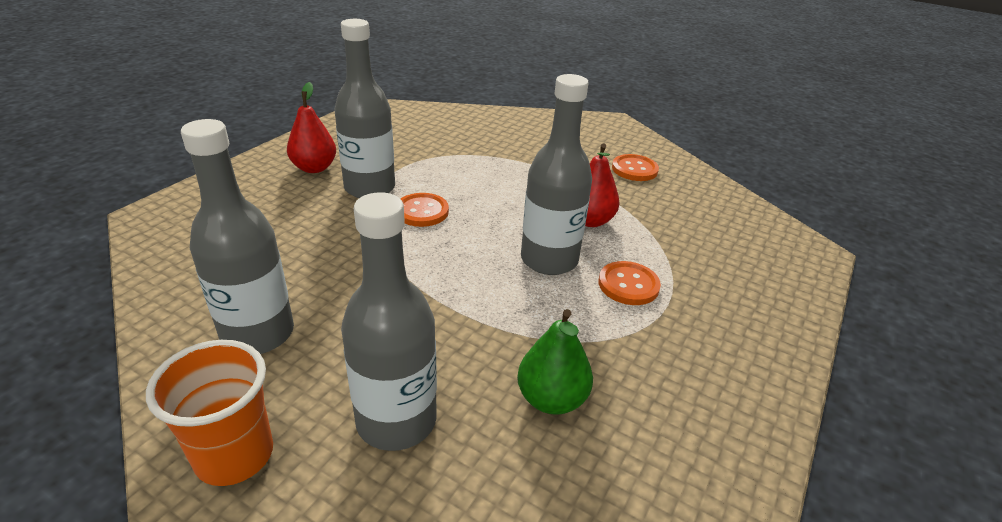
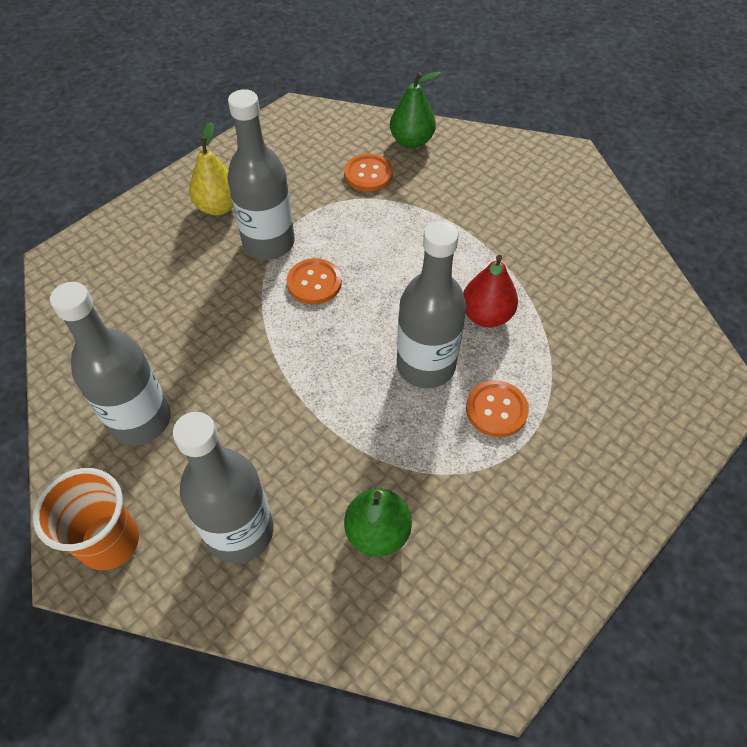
camera: 15 degrees right, 20 degrees up
(314, 168) = (218, 207): red pear -> yellow pear
(480, 119) = (411, 141): none -> green pear
(634, 169) = (565, 240): orange button -> orange button (368, 174)

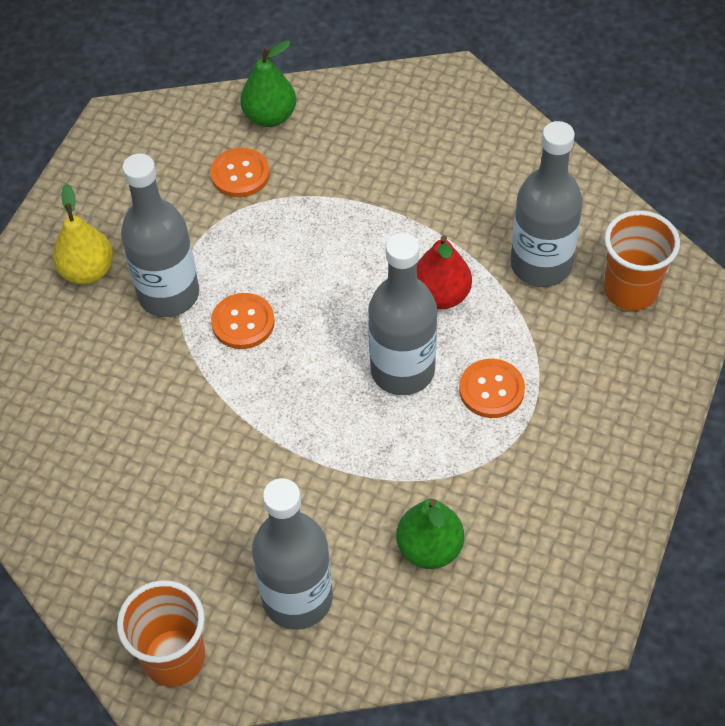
camera: 20 degrees left, 0 degrees up
(140, 420) = (136, 533): grey bottle -> grey bottle (541, 265)
(658, 367) = (630, 290): none -> orange cup

